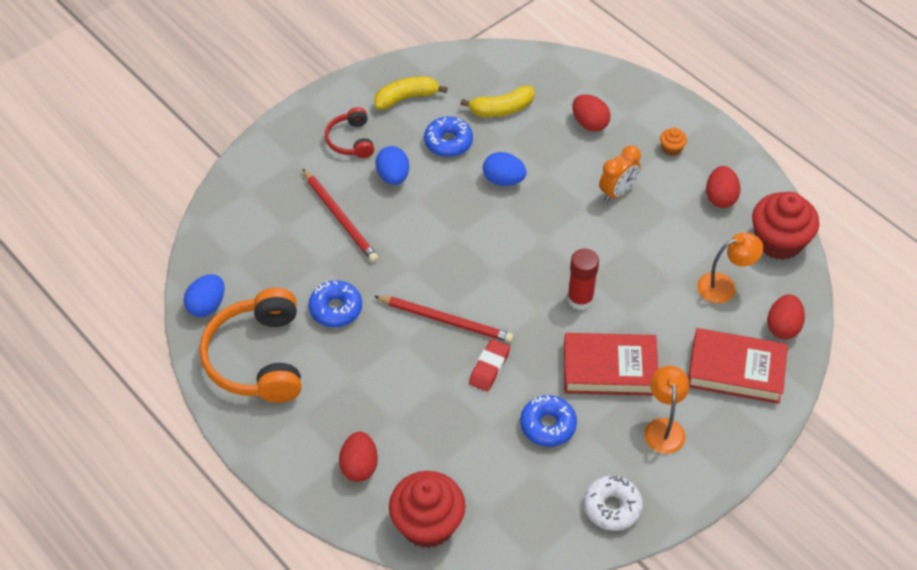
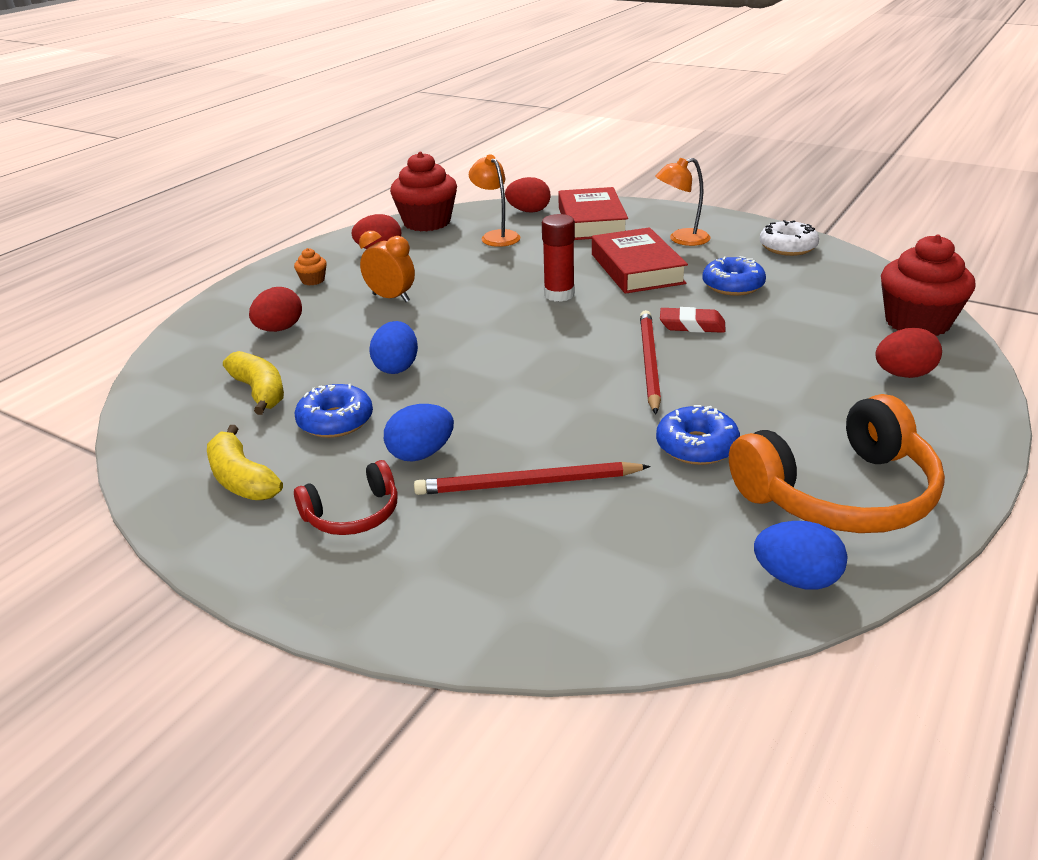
camera: 105 degrees left, 20 degrees down
(340, 218) = (527, 483): red pencil -> red pencil turned 135 degrees counterclockwise

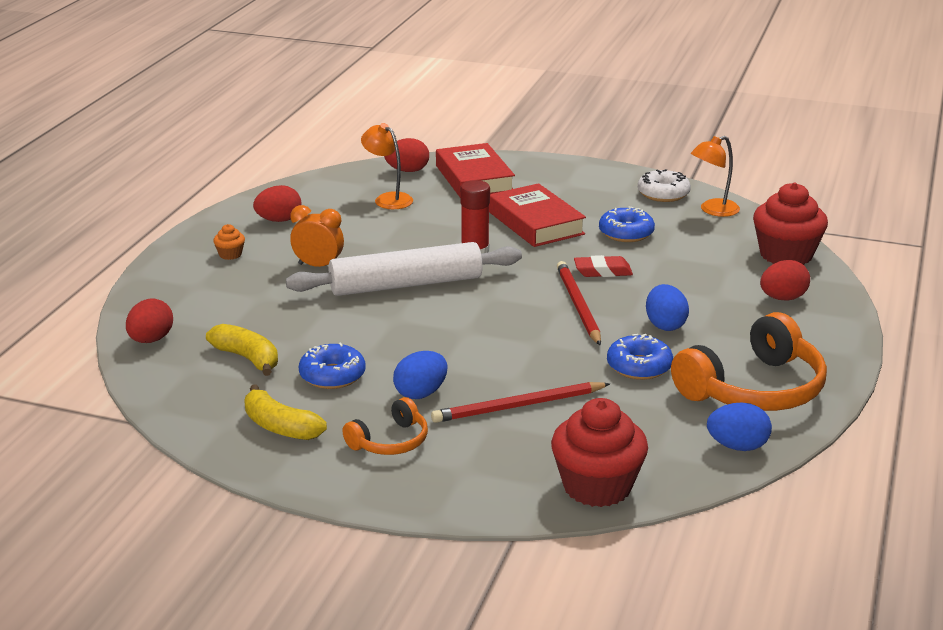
camera: 15 degrees left, 5 degrees down
(279, 329) = (228, 303): red egg -> red egg (151, 340)
(353, 514) = (390, 442): red headphones -> orange headphones
(397, 367) = (360, 327): blue egg -> blue egg (665, 325)
(427, 222) = (310, 188): red cupcake -> red cupcake (597, 486)
(469, 324) = (406, 284): none -> white rolling pin
(681, 239) = (565, 192): orange lamp -> orange lamp (713, 210)

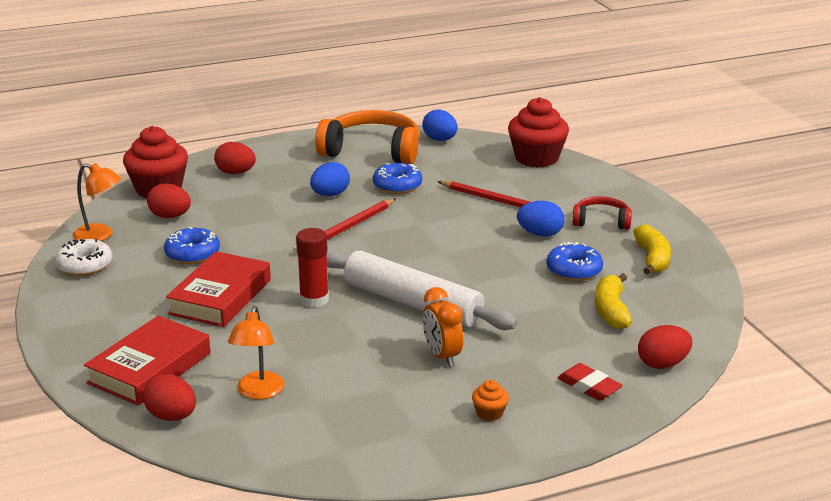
camera: 130 degrees left, 0 degrees up
(279, 220) = (387, 428): red egg -> red egg (170, 216)
(390, 442) = (601, 221): orange headphones -> red headphones
(603, 271) = (277, 239): red eraser -> red eraser (589, 386)

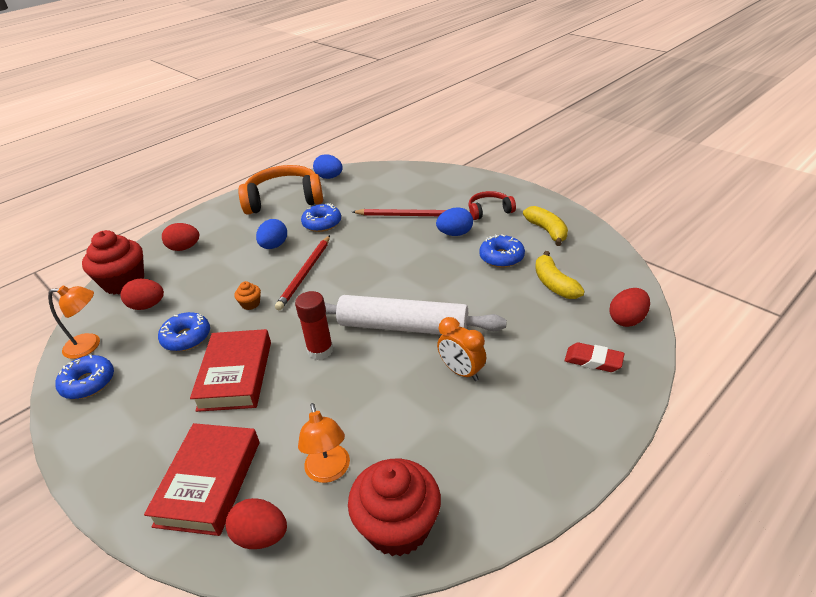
camera: 20 degrees left, 10 degrees up
(84, 265) = (88, 383): white donut -> blue donut
(489, 413) = (539, 417): orange cupcake -> orange cupcake (250, 304)
(536, 158) = (408, 174): red cupcake -> red cupcake (398, 526)

